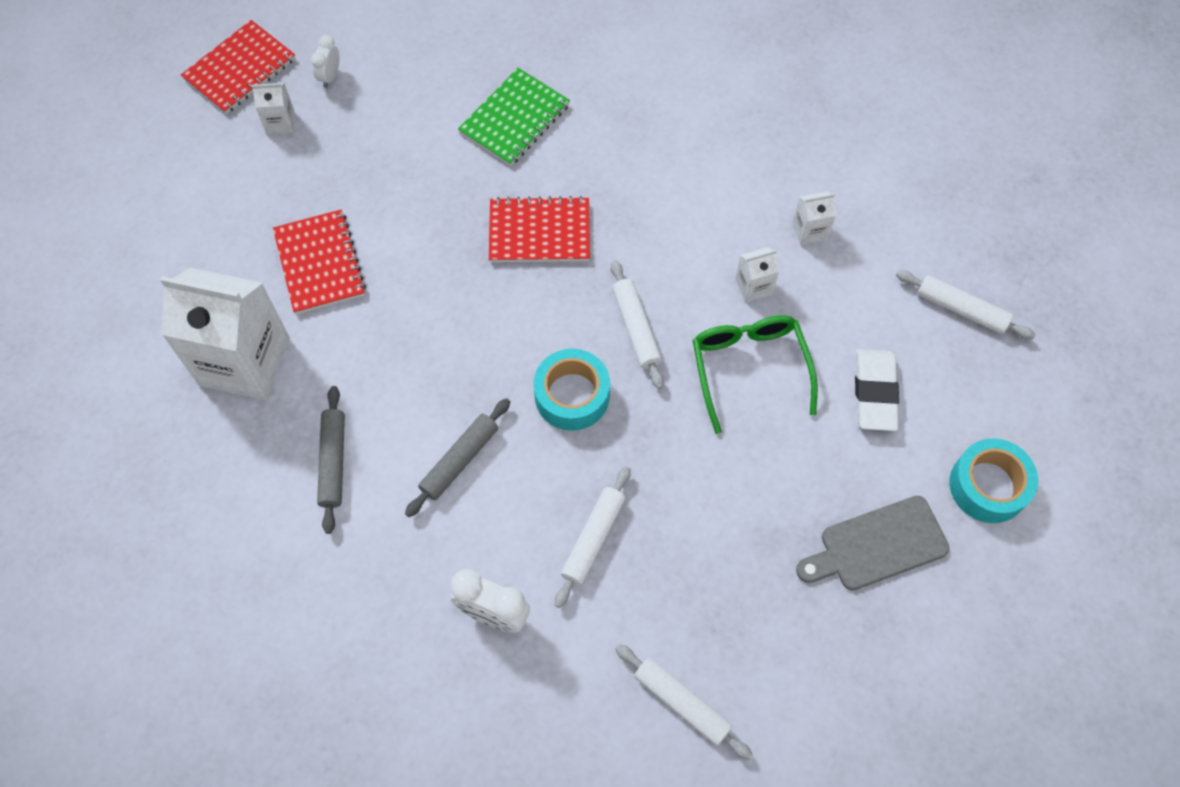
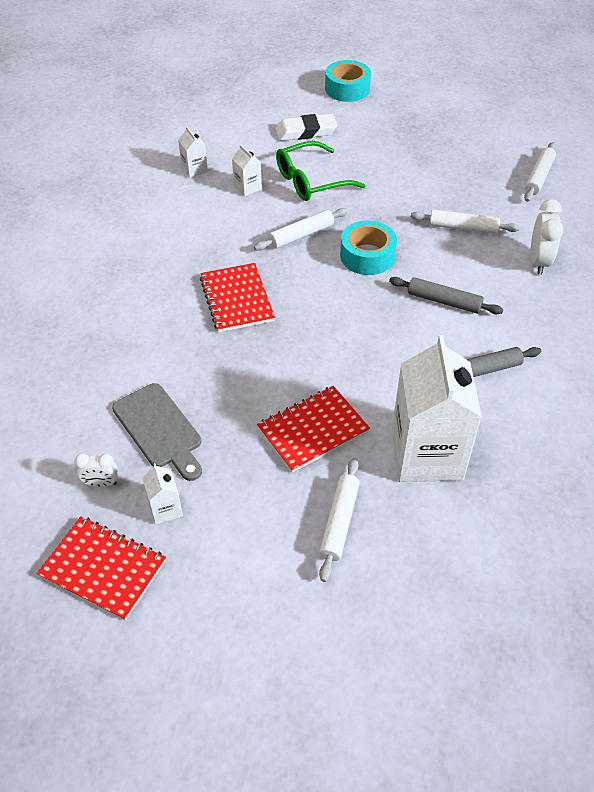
camera: 105 degrees left, 15 degrees down
(514, 119) = (128, 337): green notebook -> none
(877, 545) = (403, 121): grey cutting board -> grey cutting board (159, 429)
(961, 309) = (234, 106): white rolling pin -> white rolling pin (339, 522)

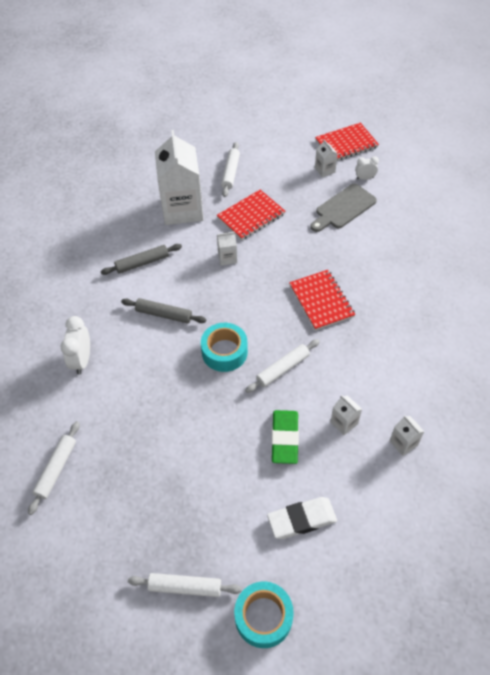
camera: 175 degrees right, 5 degrees up
(103, 569) = (346, 144): red notebook -> red notebook turned 45 degrees counterclockwise
(159, 429) = (343, 208): grey cutting board -> grey cutting board turned 90 degrees counterclockwise
(311, 181) = (284, 438): green glasses -> green eraser
(356, 366) = (227, 258): none -> white carton
(463, 227) = (140, 392): white rolling pin -> white rolling pin (185, 587)

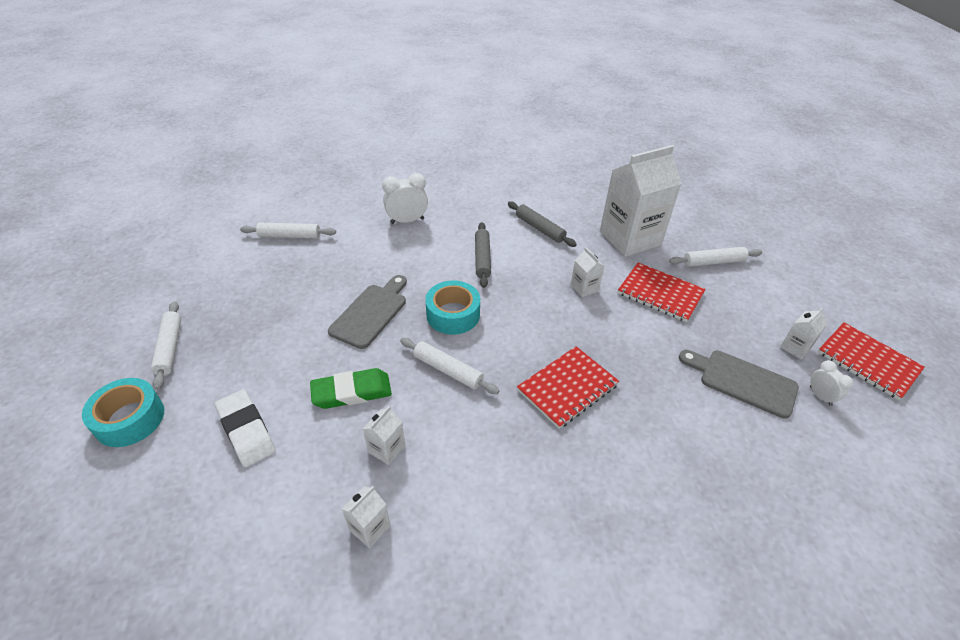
camera: 70 degrees right, 10 degrees down
(200, 411) = (371, 313): none -> grey cutting board

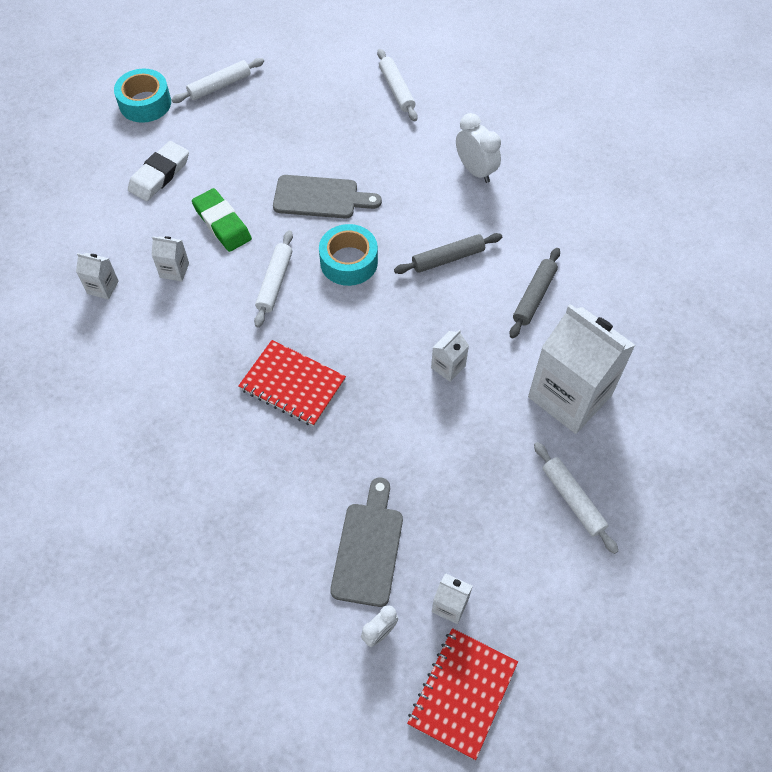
camera: 70 degrees right, 15 degrees up
(660, 293) = (477, 446): red notebook -> none

